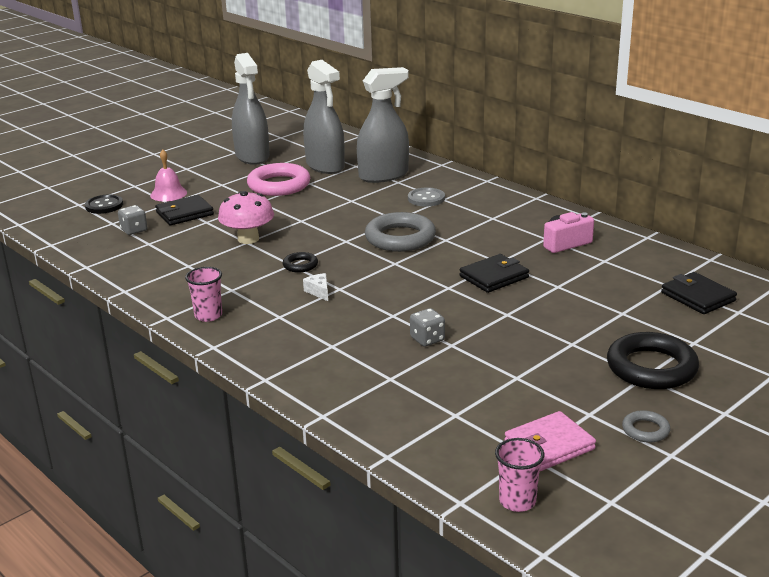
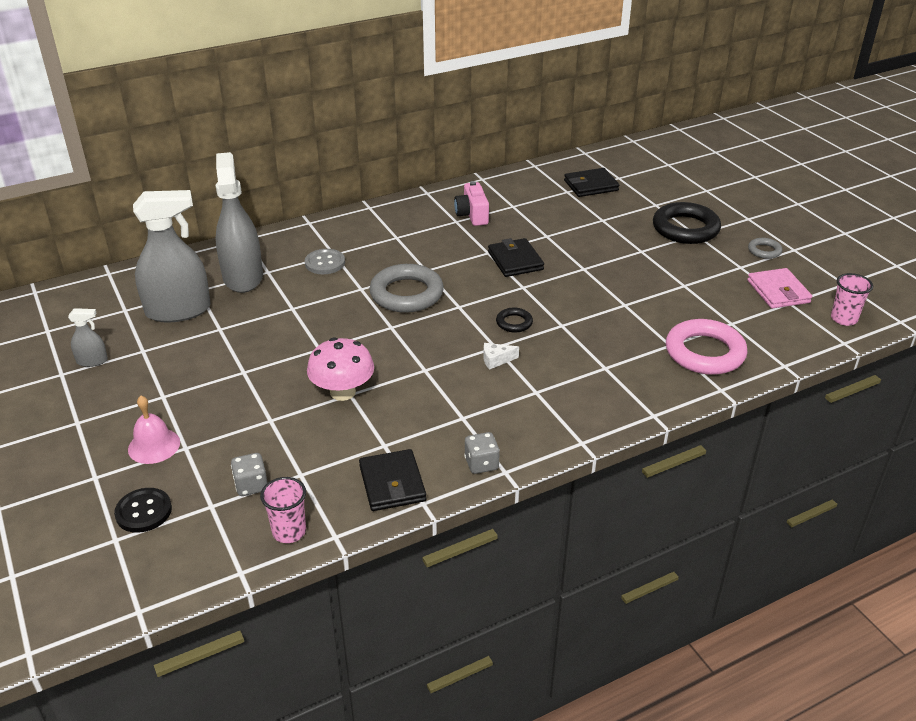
camera: 75 degrees left, 10 degrees up
(184, 213) = (231, 436): black wallet -> black wallet (392, 483)
(208, 315) = (514, 440): pink cup -> pink cup (289, 532)
(252, 156) = (92, 361): grey spray bottle -> grey spray bottle, size x0.45
(279, 185) = (206, 351): pink ring -> pink ring (704, 352)
(300, 265) = (431, 364): black ring -> black ring (514, 323)
(427, 339) = (612, 314): grey dice -> grey dice (481, 464)

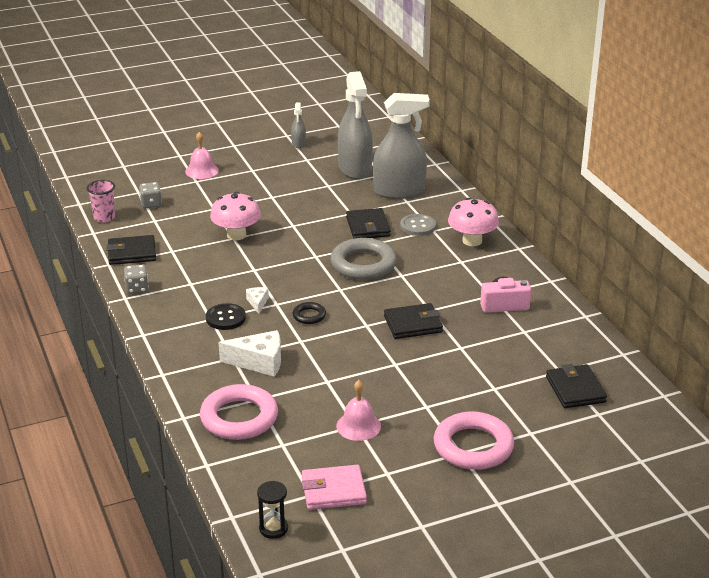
camera: 95 degrees right, 5 degrees down
(143, 511) = (142, 172): black button -> black button (225, 318)
(325, 295) = (368, 227): none -> black wallet
(356, 231) = (472, 241): none -> pink mushroom
(608, 348) = (259, 362): none -> white cheese
(685, 228) = (473, 446): black ring -> pink ring
(685, 283) = (358, 426): none -> pink bell
(764, 251) = (419, 499): grey ring -> none
(844, 319) = (273, 528): pink cup -> black hourglass

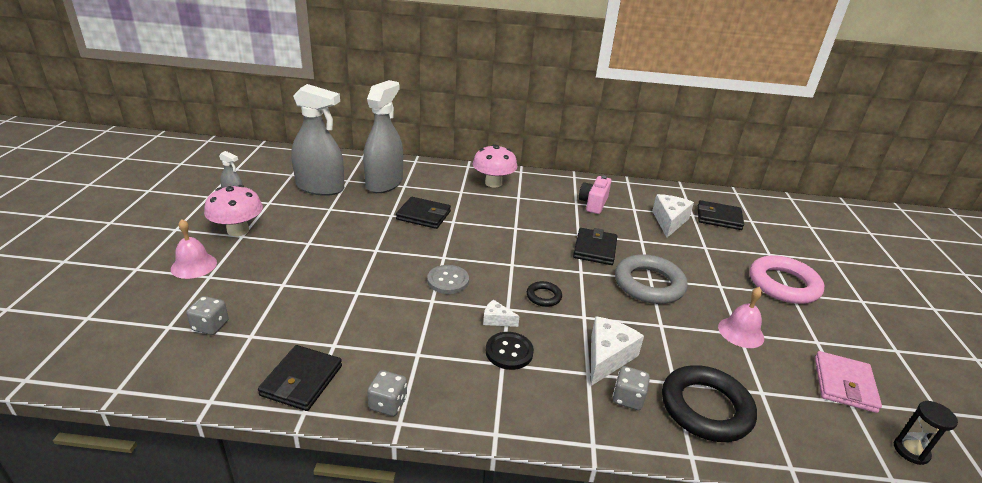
camera: 65 degrees left, 0 degrees up
(104, 217) = (186, 377): pink cup -> none
(220, 380) = (628, 398): none -> grey dice
(236, 235) = (354, 288): pink mushroom -> pink mushroom (238, 230)
(239, 418) = (705, 408): pink ring -> black ring
(363, 264) = (482, 238): grey ring -> grey ring (649, 284)
(418, 226) = (448, 195): grey button -> grey button (448, 281)
(523, 358) = (669, 221): none -> white cheese

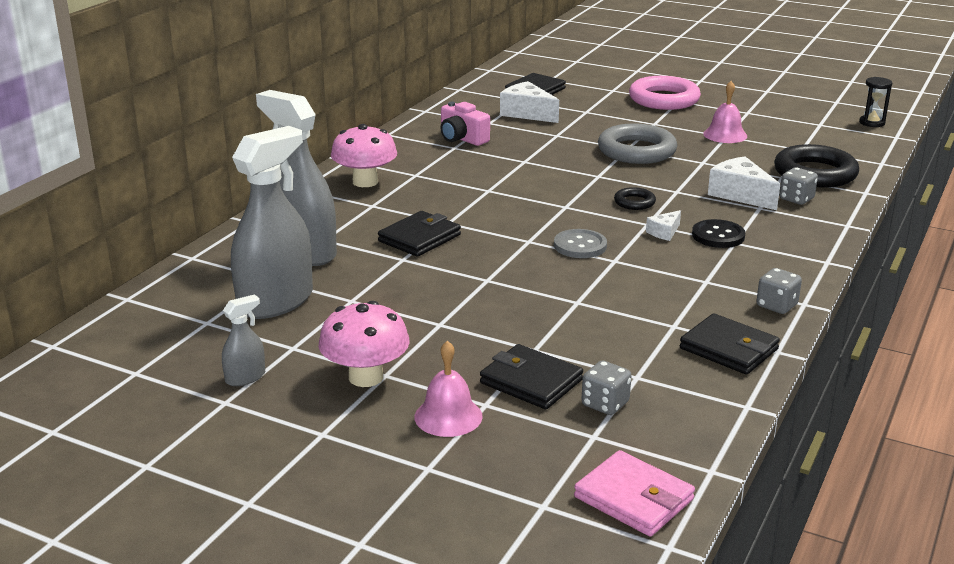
camera: 65 degrees left, 5 degrees down
(595, 249) = (559, 160): black wallet -> black wallet (531, 381)
(844, 384) = (800, 120): pink wallet -> pink wallet (633, 498)

